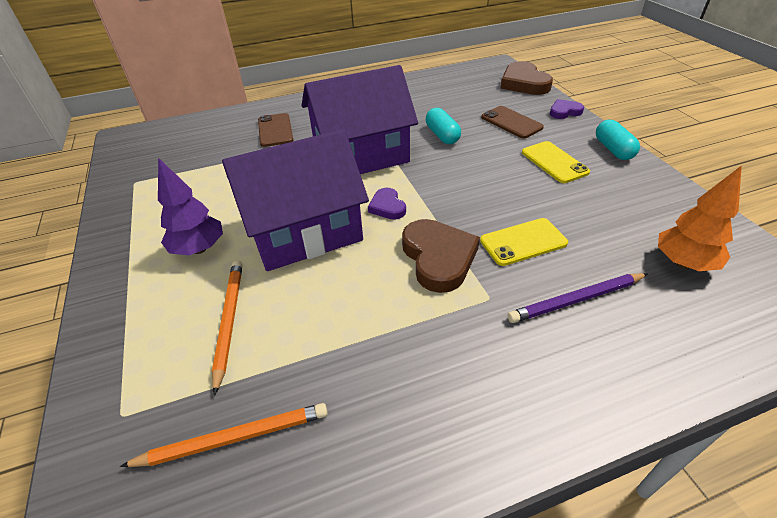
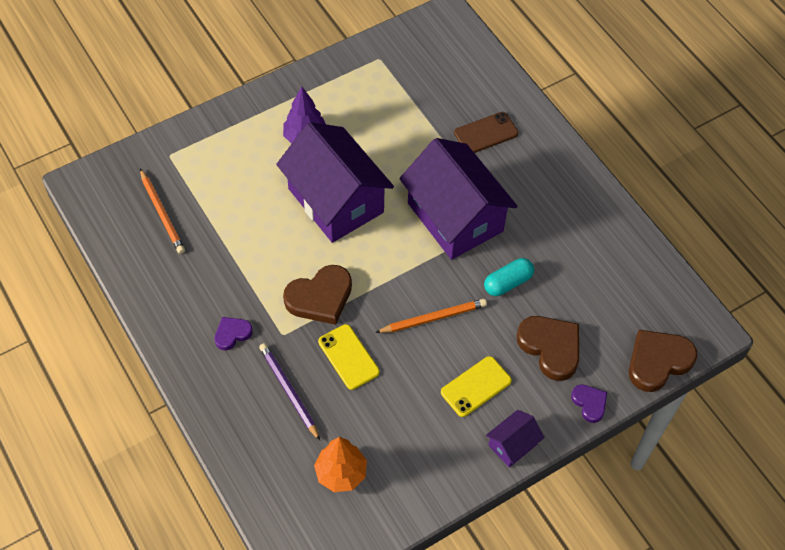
camera: 75 degrees right, 15 degrees up
(229, 321) = (240, 182): orange pencil -> orange pencil (433, 318)
(387, 207) = (378, 252): purple heart -> purple heart (232, 334)
(511, 122) = (550, 348): brown phone -> brown heart
(613, 149) = (512, 445): turquoise capsule -> purple house

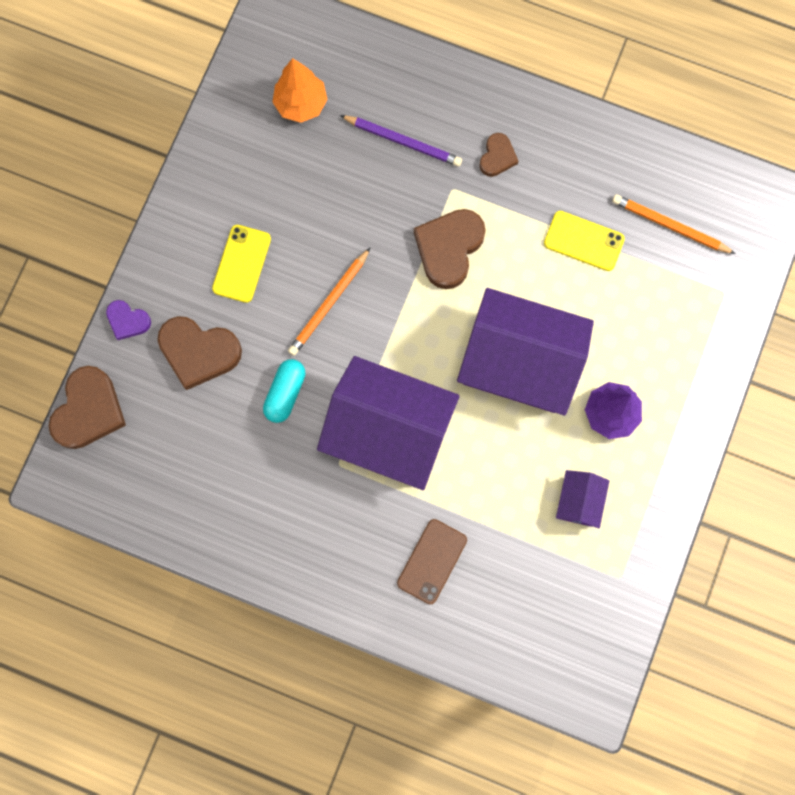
camera: 145 degrees right, 20 degrees up
(232, 334) = (497, 157): purple heart -> brown heart
(348, 357) = (376, 210): yellow phone -> yellow phone (583, 241)
(512, 445) = (172, 232): purple house -> purple house (578, 501)

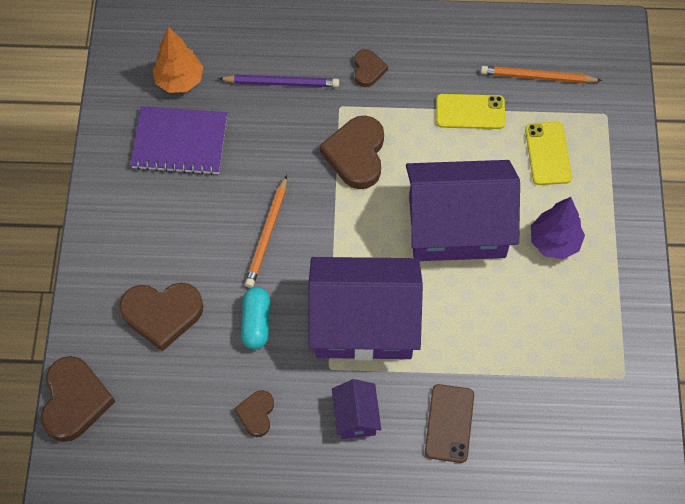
camera: 20 degrees left, 15 degrees down
(128, 321) = (85, 309): purple heart -> none
(242, 264) = (174, 226): yellow phone -> yellow phone (548, 153)
(253, 485) = (256, 414): none -> brown heart
(278, 173) = (180, 142): none -> purple notebook
(578, 501) = (558, 325): purple house -> purple house (355, 416)

